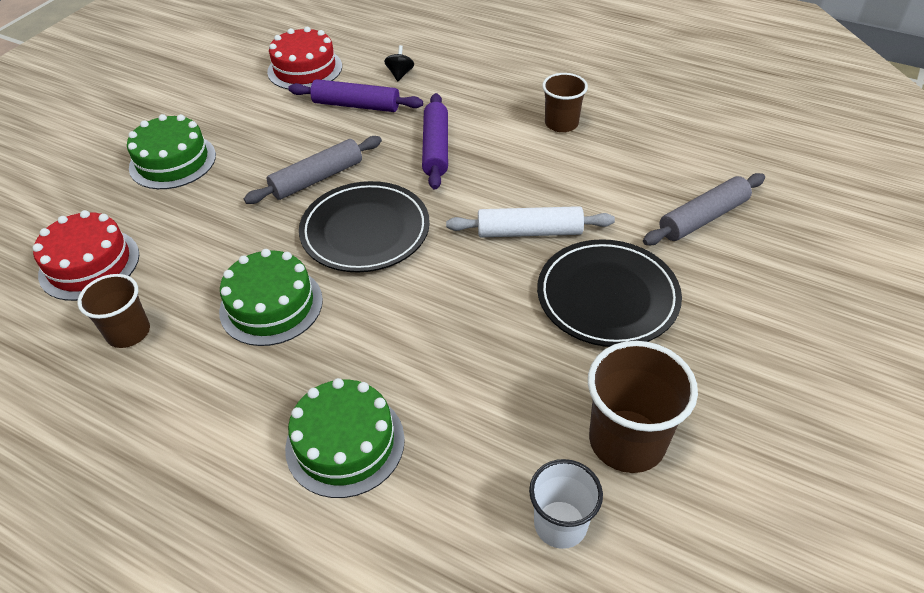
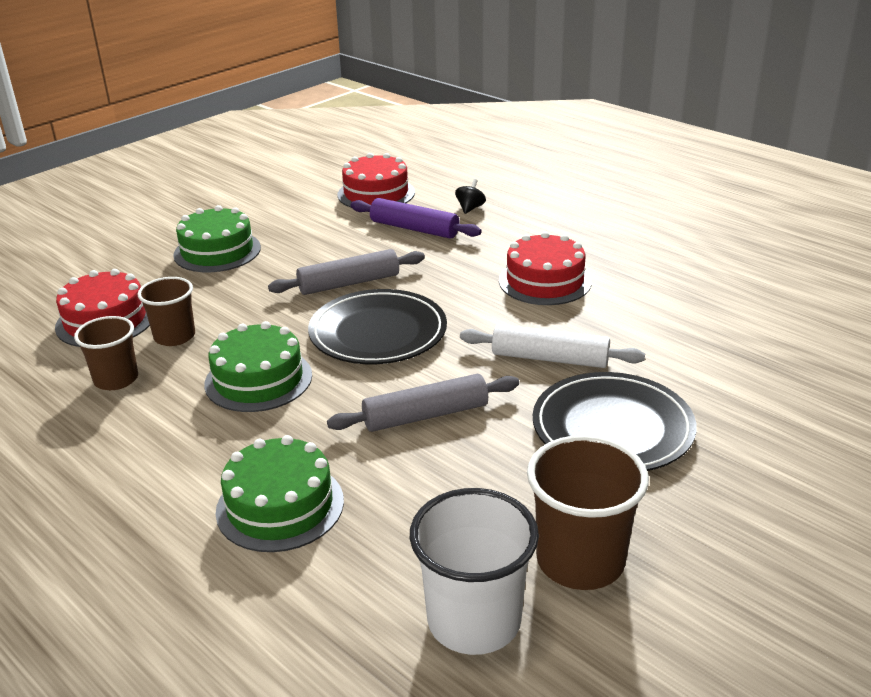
camera: 15 degrees right, 15 degrees down
(436, 148) = (480, 274): purple rolling pin -> none
(496, 147) = (545, 281): none -> red cake
(560, 524) = (474, 620): white cup -> white cup, size x1.55
(561, 123) = (625, 270): brown cup -> brown cup (174, 336)
(703, 218) = (753, 375): grey rolling pin -> grey rolling pin (425, 415)

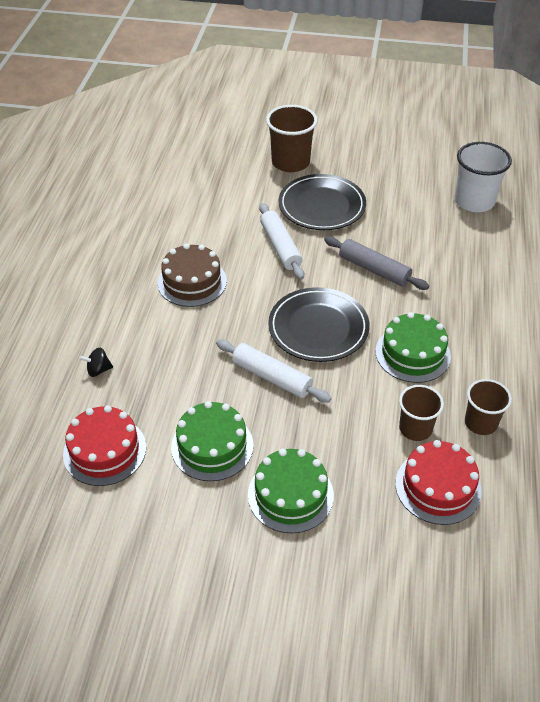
camera: 125 degrees left, 15 degrees up
(280, 506) = (485, 284): green cake -> green cake (212, 446)
(349, 283) = (272, 377): grey rolling pin -> white rolling pin
(414, 229) = (159, 386): purple rolling pin -> none
(545, 281) = (192, 282): red cake -> brown cake
(580, 561) = (415, 187): brown cup -> brown cup (290, 162)

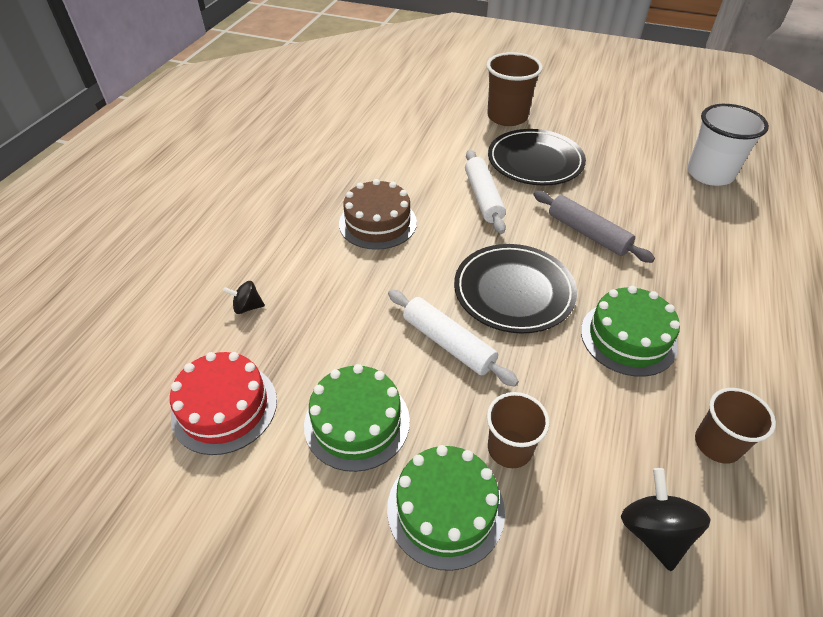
camera: 10 degrees right, 0 degrees up
(415, 428) = (626, 438): brown cup -> brown cup (509, 448)
(438, 487) = (654, 532): red cake -> black spinning top

